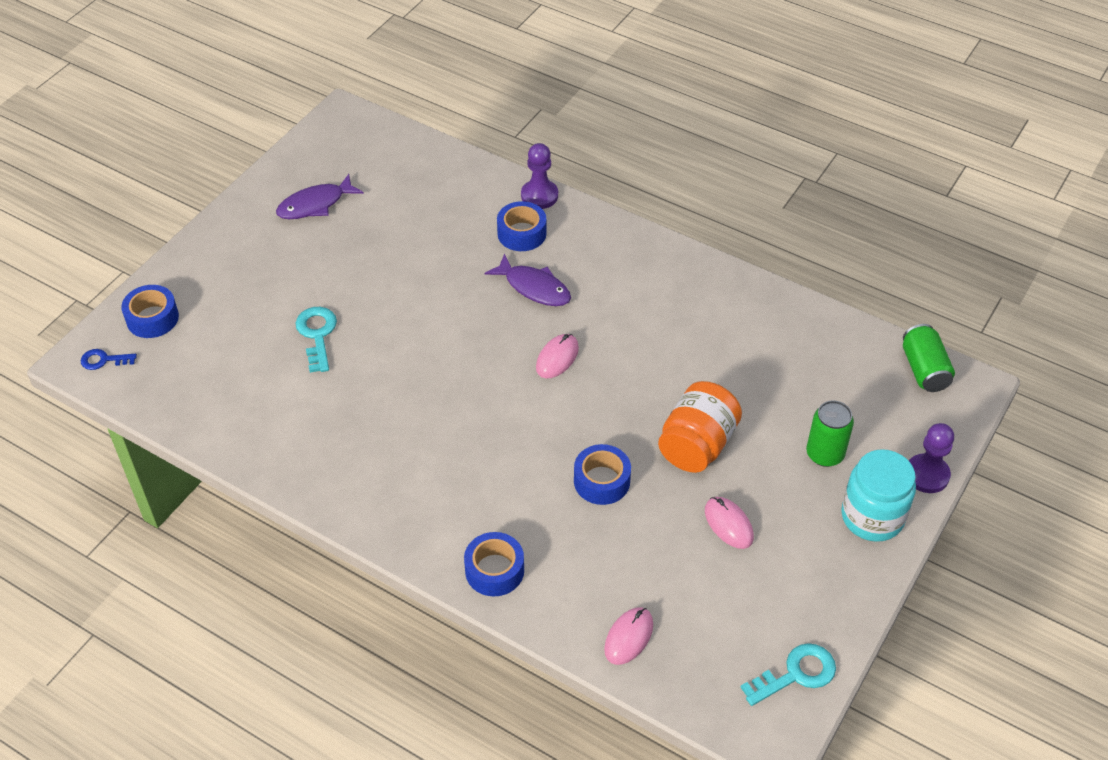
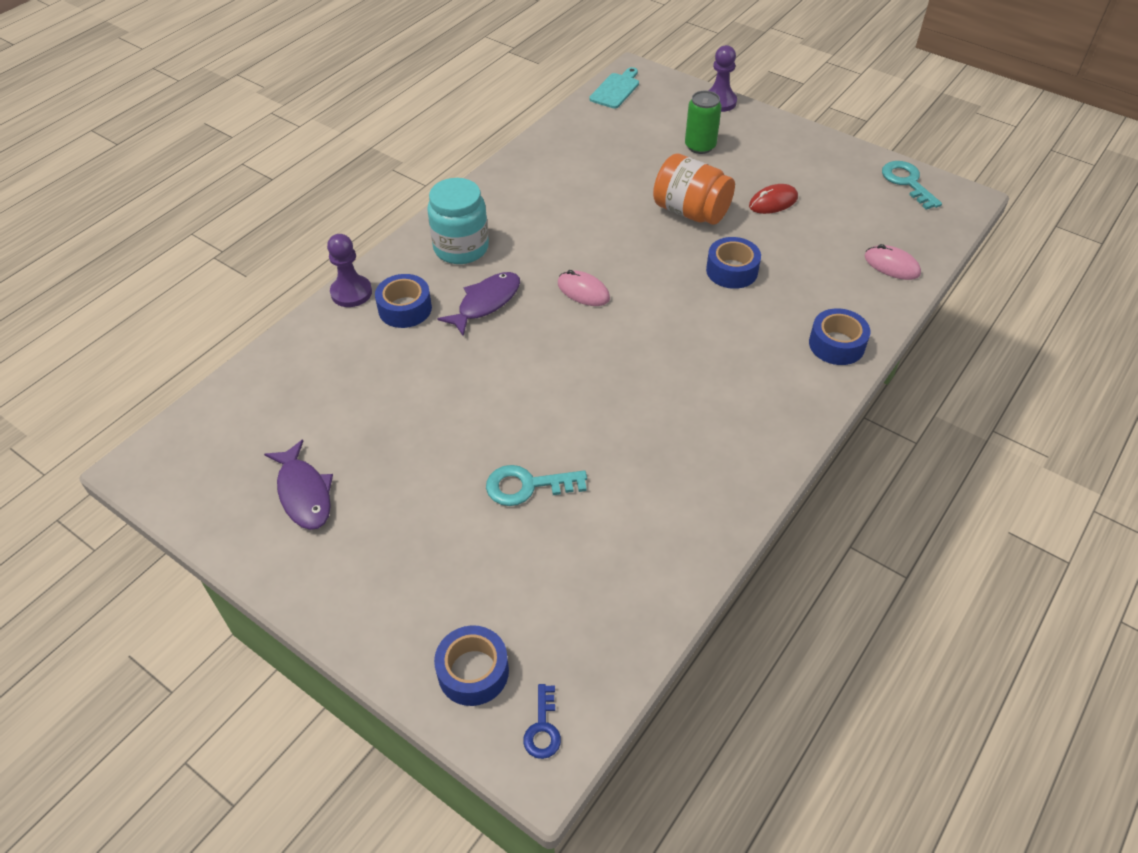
camera: 85 degrees left, 0 degrees up
(728, 524) = (773, 202): pink mouse -> red mouse
(872, 517) = (760, 131): turquoise jar -> turquoise jar (461, 248)
(924, 369) = (616, 89): green can -> turquoise cutting board

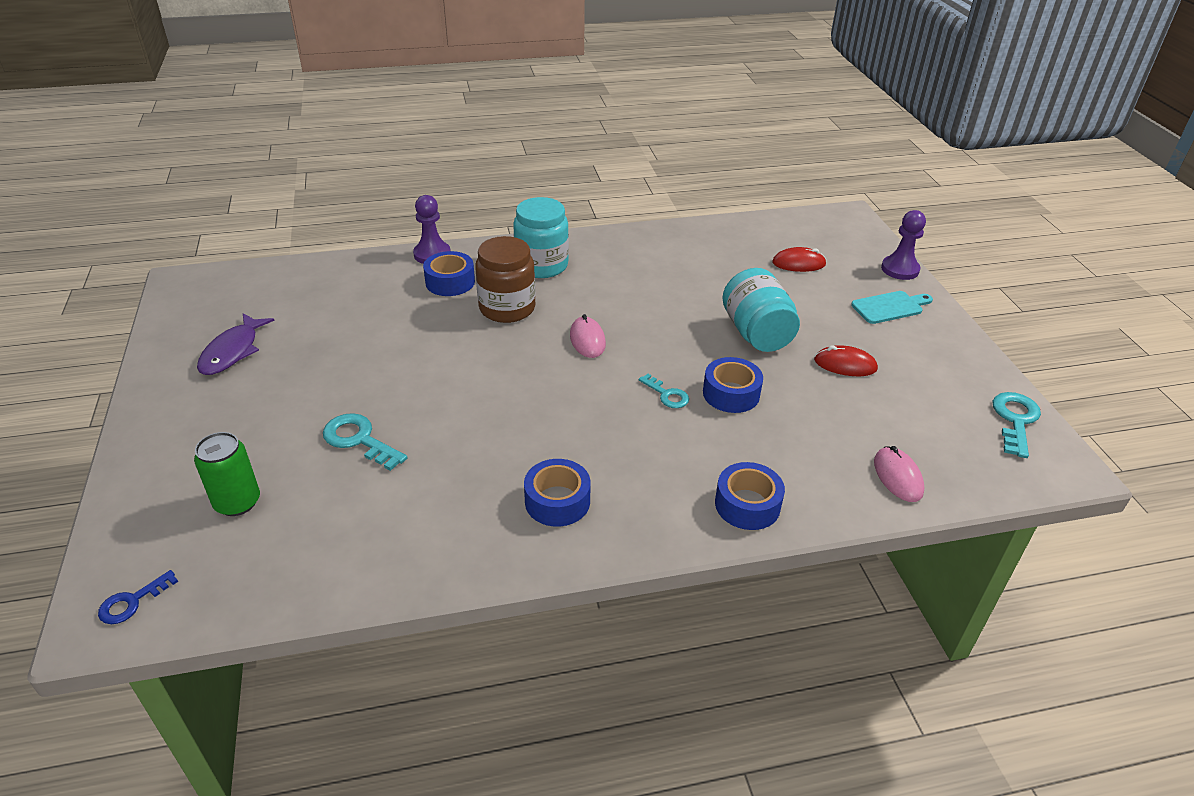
camera: 40 degrees right, 10 degrees down
(473, 671) = (153, 529): blue tape -> blue tape (557, 501)
(486, 303) = (507, 308): purple fish -> brown jar
(616, 89) = (815, 221): turquoise cutting board -> turquoise cutting board (890, 307)
(649, 135) = (798, 263): none -> red mouse
(691, 212) = (756, 333): orange jar -> turquoise jar
(693, 299) = (667, 395): none -> turquoise key
(700, 146) = (834, 292): green can -> green can (237, 502)

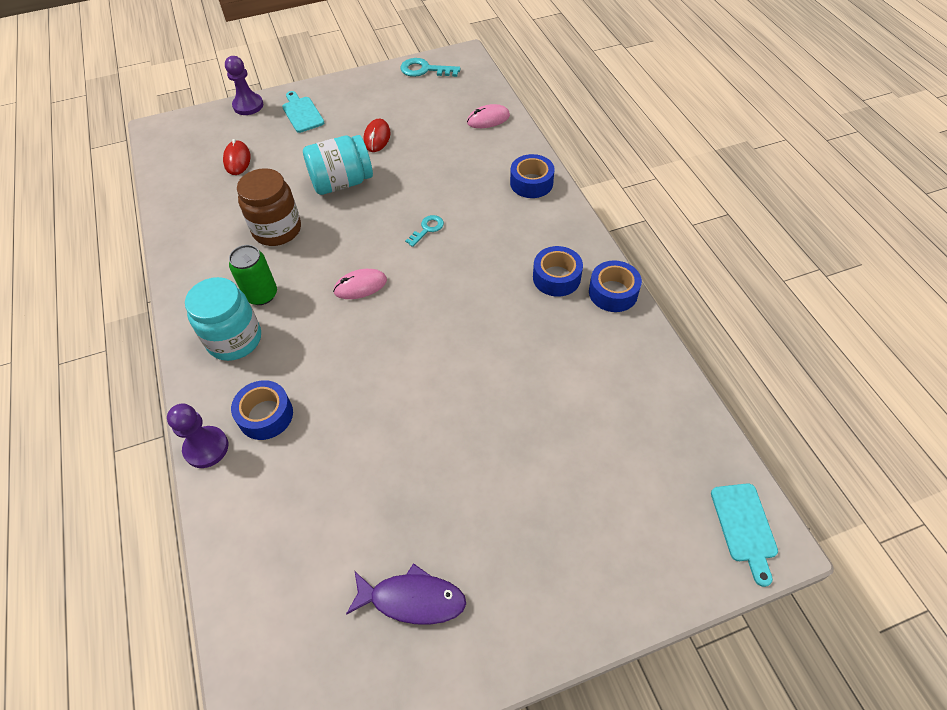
camera: 95 degrees left, 15 degrees up
(132, 602) = (744, 527): blue key -> turquoise cutting board
(237, 502) = (622, 493): green can -> green can (261, 294)
(359, 440) = (524, 424): turquoise key -> none
(507, 308) = (313, 354): brown jar -> brown jar (277, 230)
(731, 393) = (420, 194): blue tape -> blue tape (613, 292)

